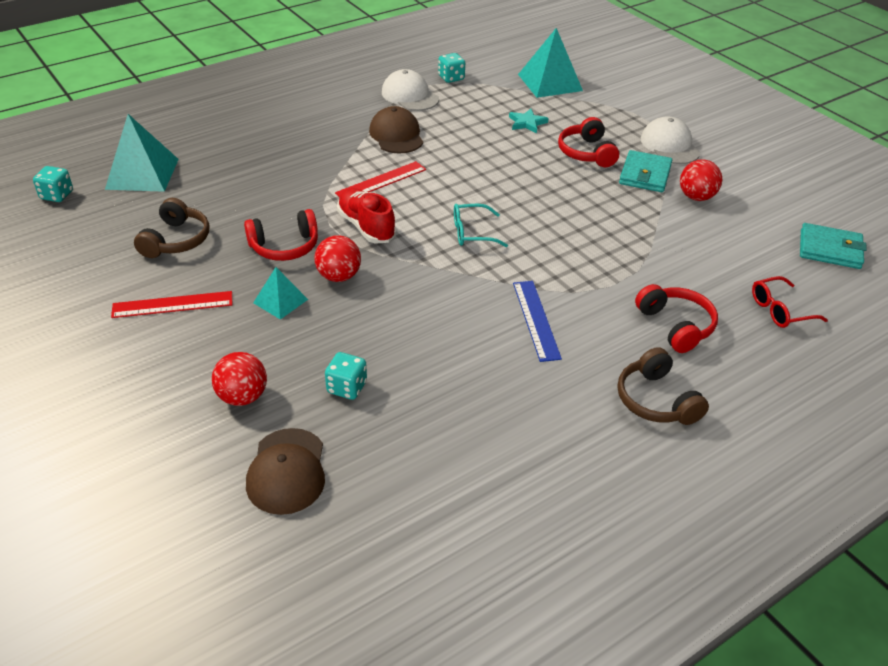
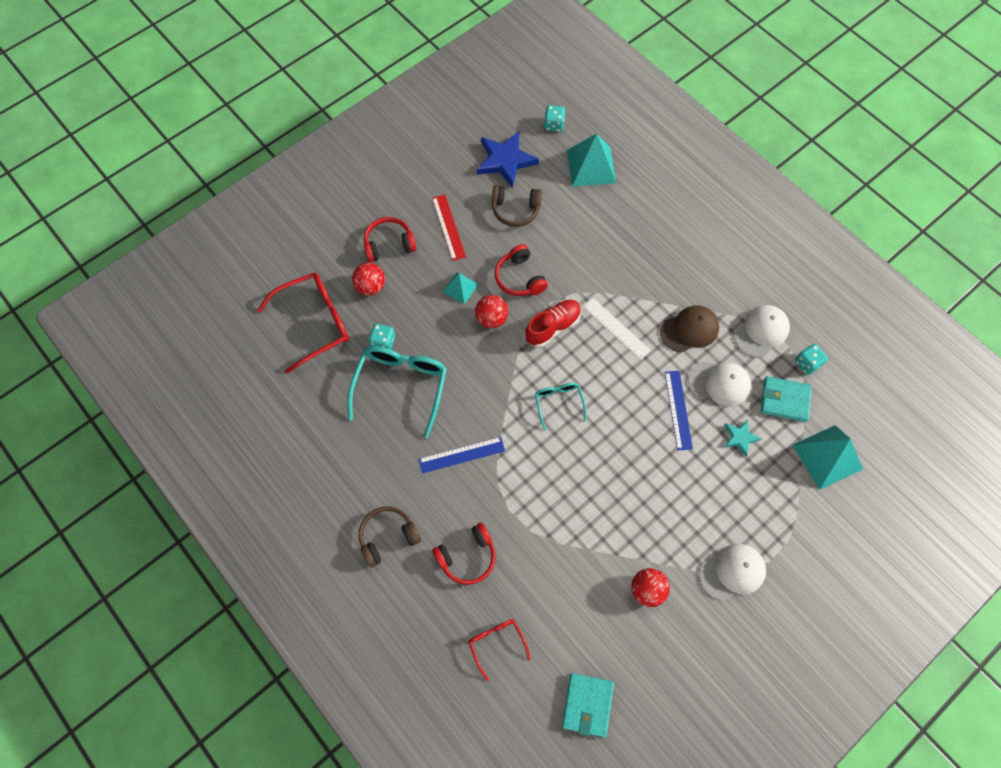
camera: 85 degrees right, 25 degrees up
(89, 241) = (505, 161): none -> blue star
(287, 471) = (315, 323): brown cap -> red glasses
(381, 181) = (616, 328): red ruler -> white ruler
(424, 372) = (401, 386): none -> turquoise glasses
(464, 126) = (719, 383): none -> white cap
(491, 154) = (678, 410): none -> blue ruler
(586, 153) = (699, 492): red headphones -> red headphones (389, 244)
(645, 175) = (674, 545): turquoise wallet -> turquoise wallet (784, 400)

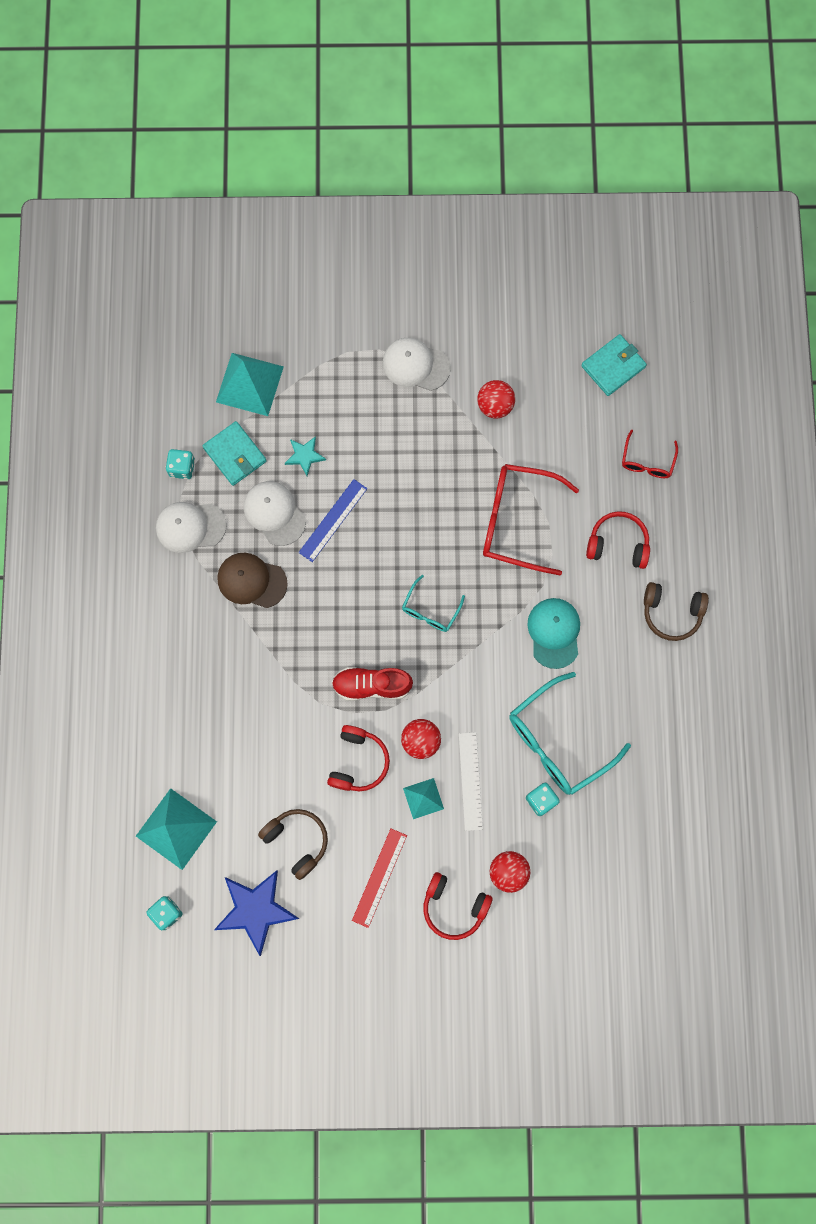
camera: 140 degrees left, 10 degrees up
(315, 323) = (590, 876): red glasses -> red glasses (516, 521)
(462, 455) = (554, 633): blue ruler -> turquoise cap
(616, 328) = (315, 636): white ruler -> white ruler (470, 781)

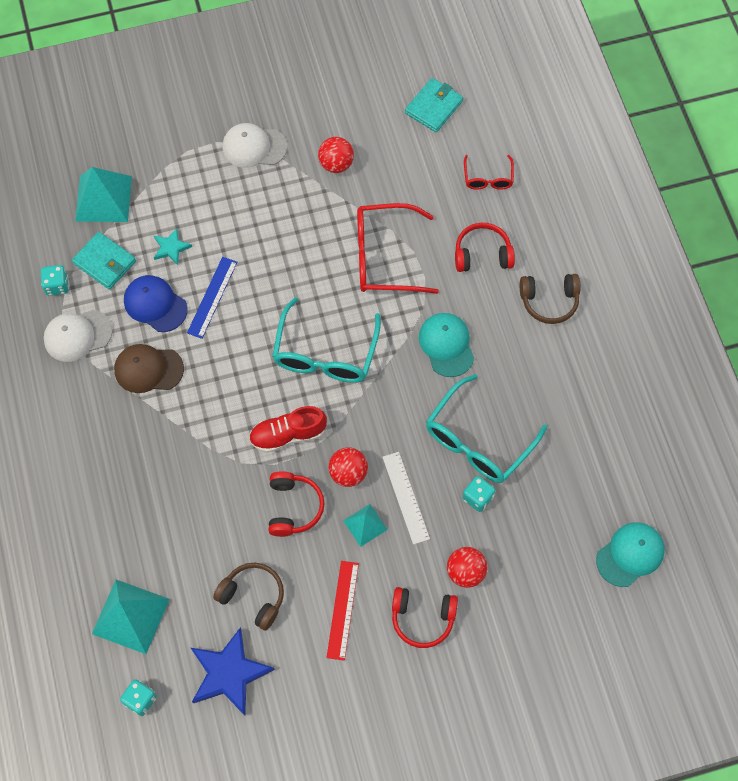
camera: 15 degrees left, 10 degrees down
(274, 513) = (155, 304): white cap -> blue cap
(430, 610) = (325, 354): turquoise glasses -> turquoise glasses, size x1.90
(675, 898) = (630, 554): none -> turquoise cap

